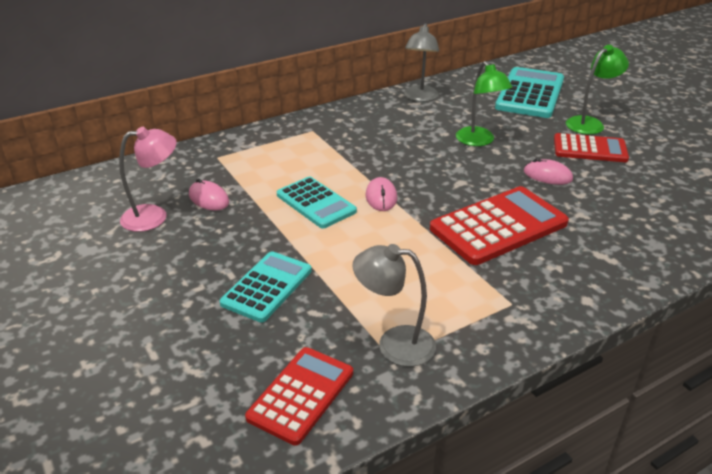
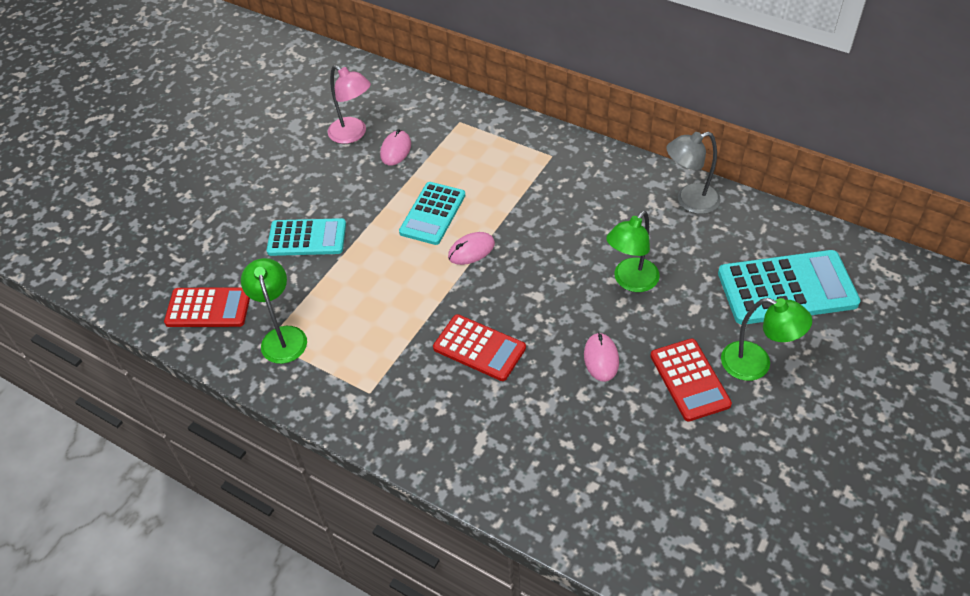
camera: 65 degrees right, 15 degrees up
(394, 344) = (282, 336): grey lamp -> green lamp
(498, 226) = (479, 348): red calculator -> red calculator, size x0.65

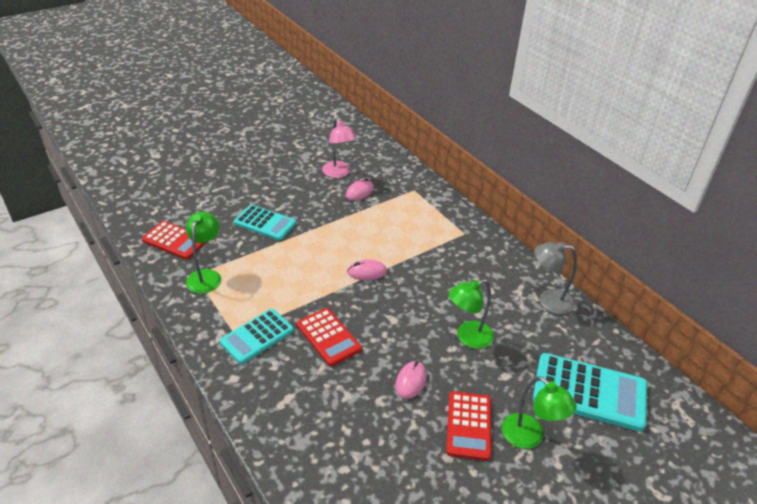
camera: 20 degrees right, 10 degrees down
(432, 214) = (356, 239): turquoise calculator -> turquoise calculator (257, 336)

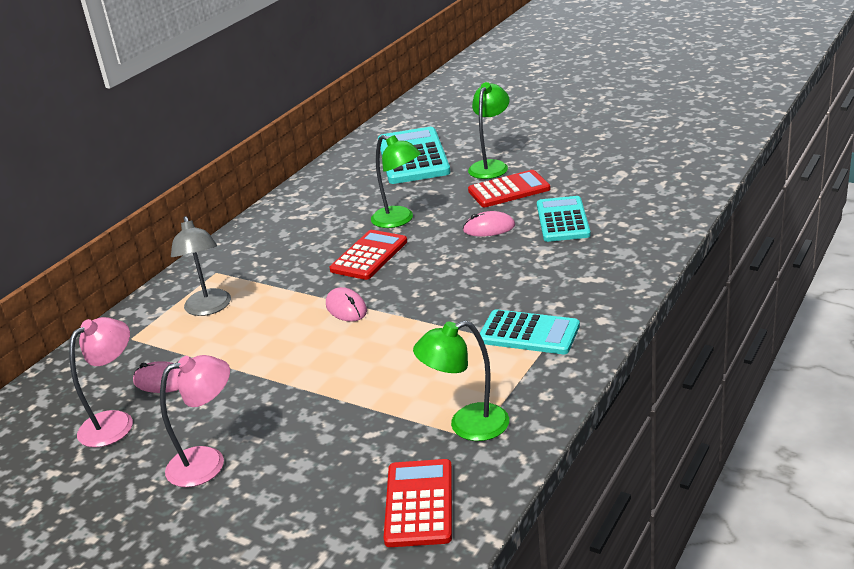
camera: 110 degrees left, 10 degrees down
(265, 223) = (304, 433): turquoise calculator -> turquoise calculator (562, 220)
(276, 191) = (208, 462): none -> pink lamp
(328, 337) = (480, 290): red calculator -> red calculator (369, 256)
(548, 300) = (304, 199): grey lamp -> grey lamp (209, 308)

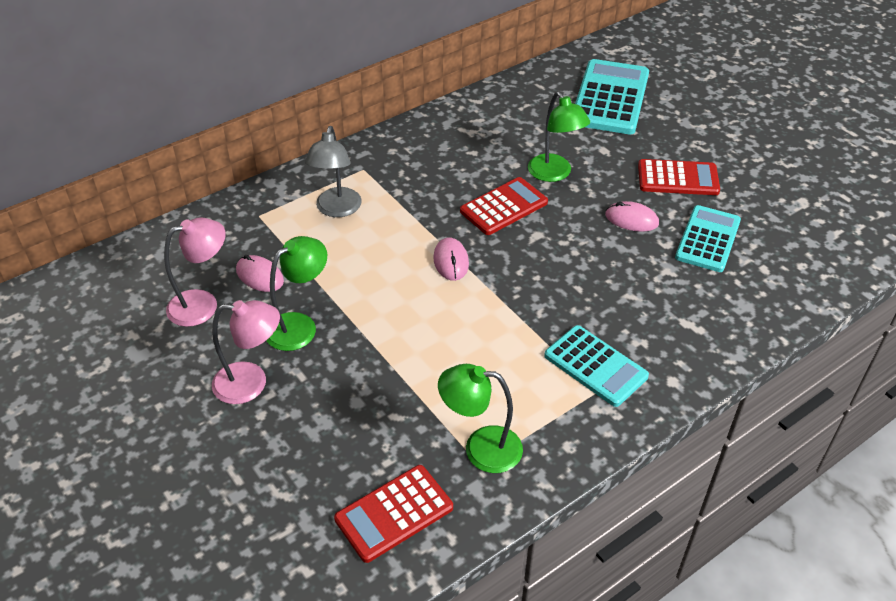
camera: 20 degrees right, 15 degrees up
(419, 503) = (394, 513): red calculator -> red calculator turned 150 degrees counterclockwise
(491, 166) = (678, 140): green lamp -> green lamp (299, 325)

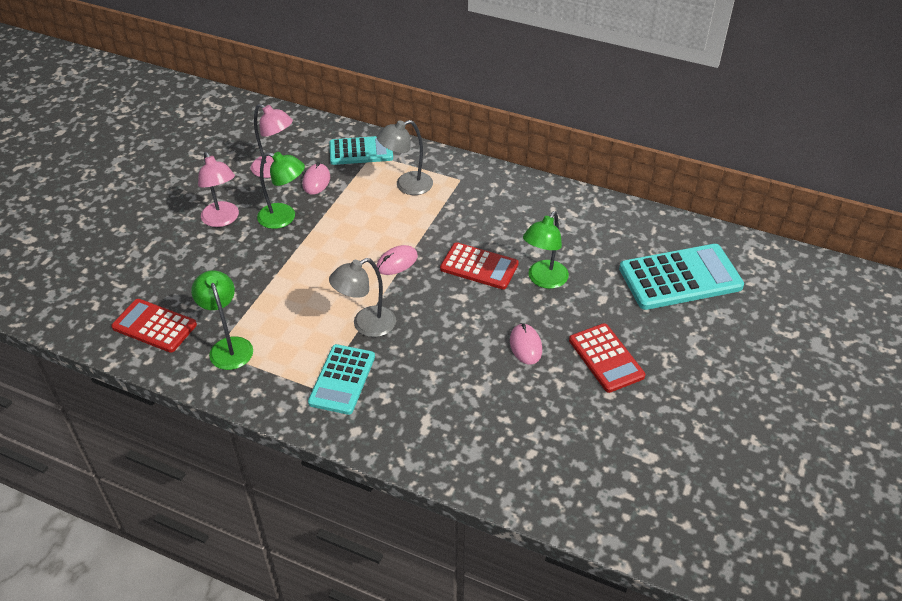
camera: 60 degrees right, 0 degrees up
(528, 319) = (366, 325): none -> grey lamp
(707, 239) = (540, 403): turquoise calculator -> turquoise calculator (361, 151)

